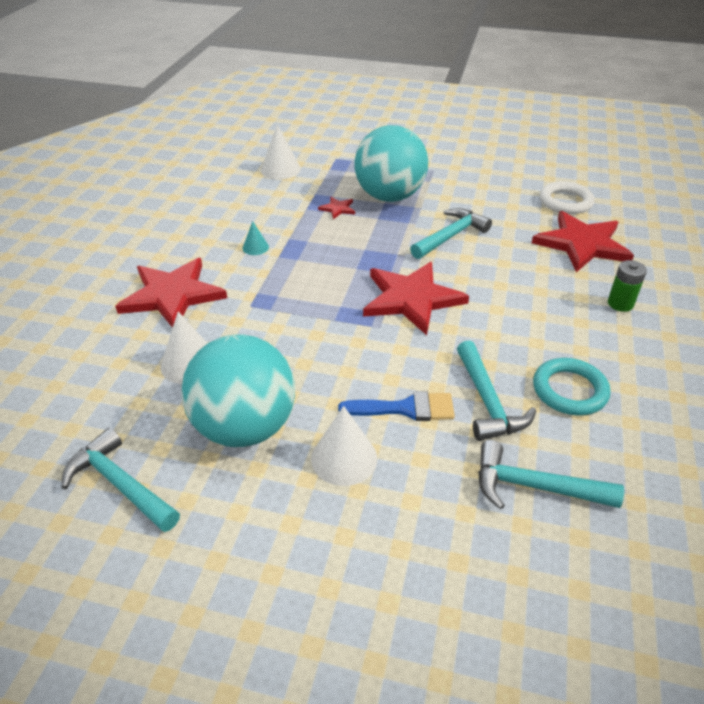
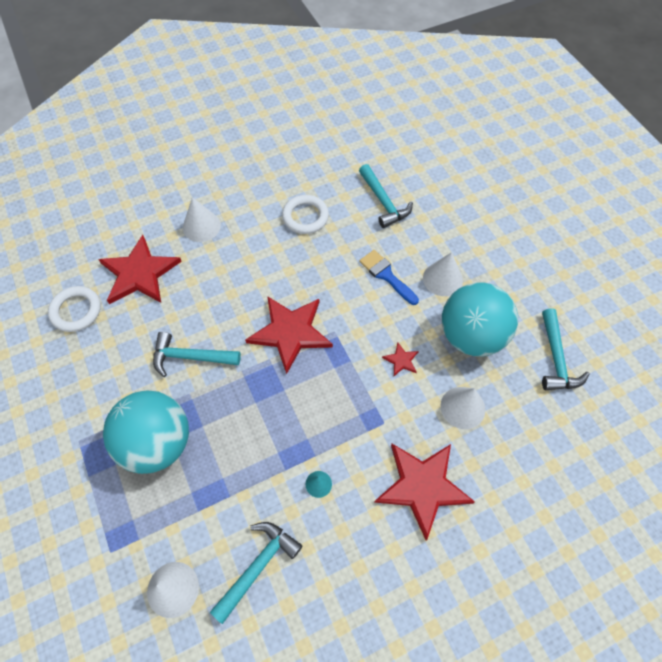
camera: 130 degrees left, 20 degrees up
(338, 209) = (210, 469): red star -> red star (401, 360)
(487, 401) = (347, 245): turquoise hammer -> turquoise hammer (258, 566)
(569, 390) = (305, 217): turquoise ring -> white ring
(620, 304) = (201, 226): green battery -> white cone

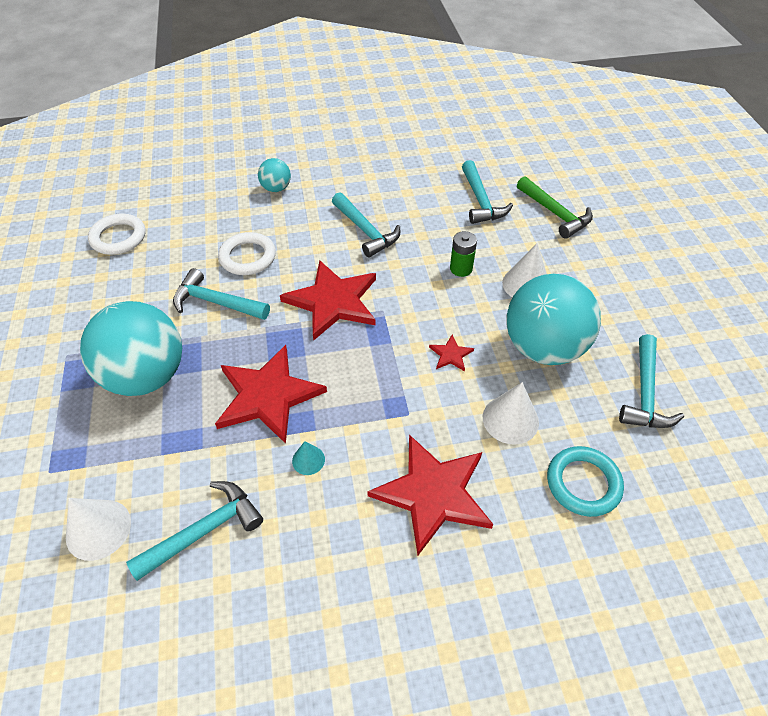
camera: 15 degrees right, 10 degrees down
(139, 273) = (196, 217): red star -> red star (268, 395)
(201, 226) = (276, 188): white cone -> turquoise ball
(295, 255) = (365, 231): none -> turquoise hammer
(305, 217) = (389, 199): white ring -> white ring (248, 257)
(386, 275) = (461, 268): blue brush -> green battery
(448, 202) = (555, 213): none -> green hammer
(529, 448) = (583, 483): none -> turquoise ring

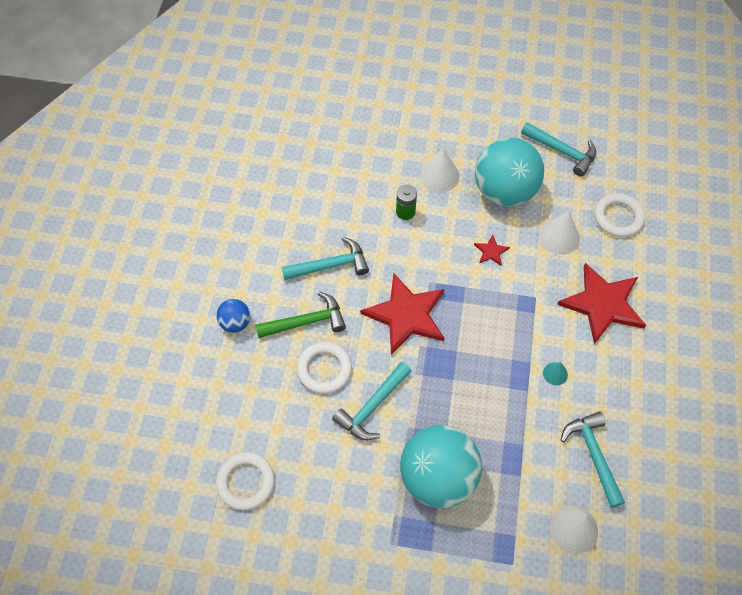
camera: 70 degrees left, 10 degrees up
(268, 395) = (488, 387): red star -> none
(276, 188) = (235, 323): turquoise ball -> blue ball
(480, 201) = (330, 167): turquoise hammer -> none
(555, 213) = (369, 122): green hammer -> green hammer (306, 322)
(583, 483) = (618, 217): turquoise ring -> white ring

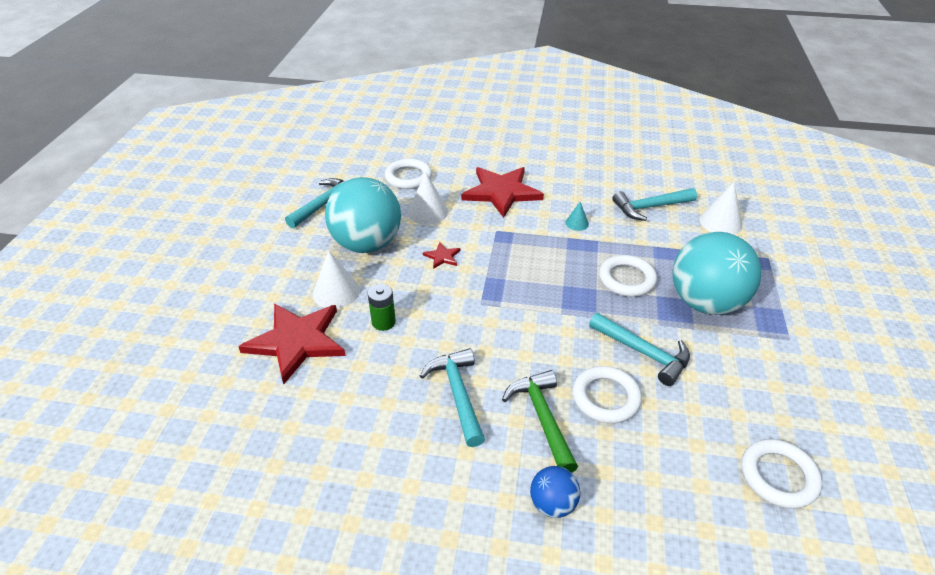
camera: 90 degrees left, 20 degrees down
(406, 315) = (524, 323): red star -> red star (297, 341)
(468, 409) = (627, 279): none -> white ring

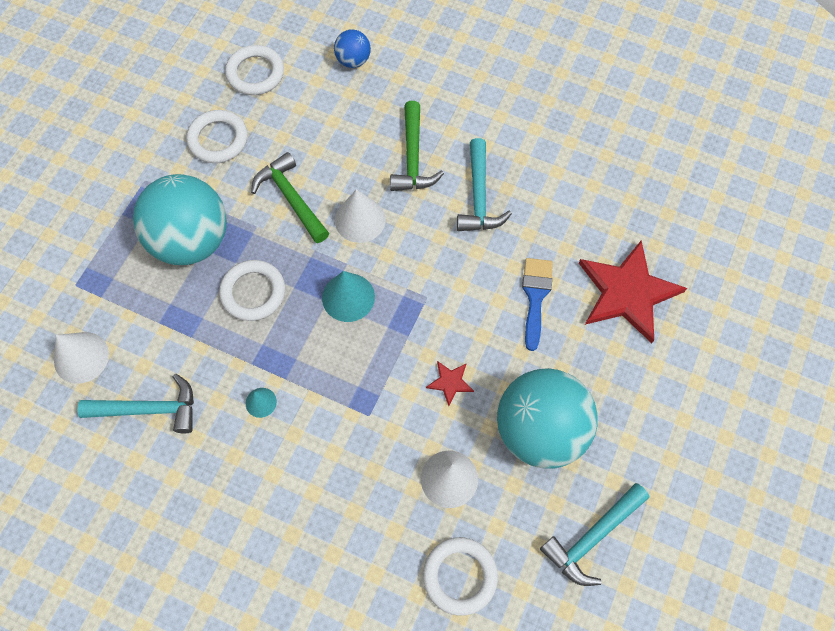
camera: 165 degrees left, 25 degrees up
(336, 292) = (583, 354): white cone -> white cone (360, 220)
(383, 322) = (535, 296): green battery -> blue brush
(501, 192) = (333, 498): red star -> none
(547, 291) = (348, 297): none -> turquoise cone
(553, 504) = (432, 92): blue ball -> blue ball (353, 60)
(605, 397) = (350, 163): white ring -> white ring (218, 139)
(643, 353) = (291, 198): turquoise hammer -> green hammer

